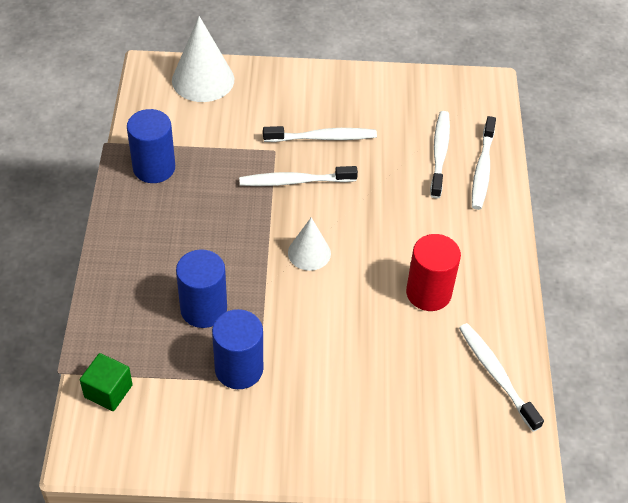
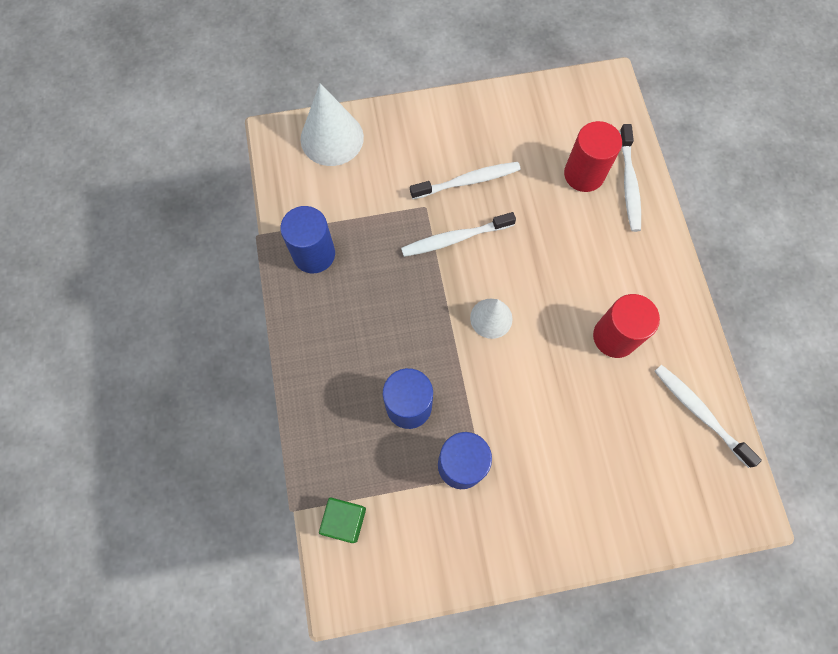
camera: 10 degrees left, 20 degrees up
(439, 153) = (584, 174): white toothbrush -> red cylinder

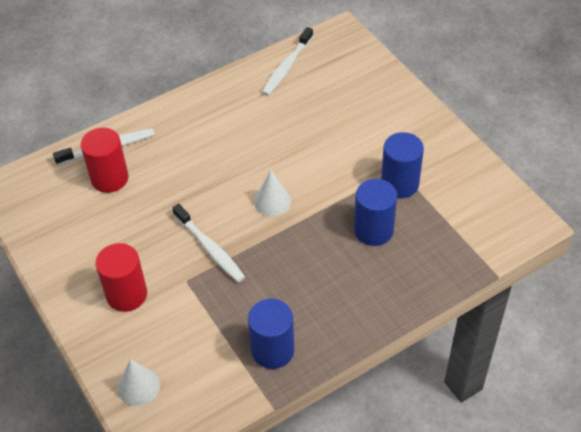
camera: 110 degrees left, 20 degrees down
(332, 138) = (138, 386): white cone -> white cone, size x0.61
(345, 520) = (482, 239): green cube -> none
(468, 181) = (147, 257): white toothbrush -> none
(614, 337) = (251, 124): red cylinder -> red cylinder (126, 294)

